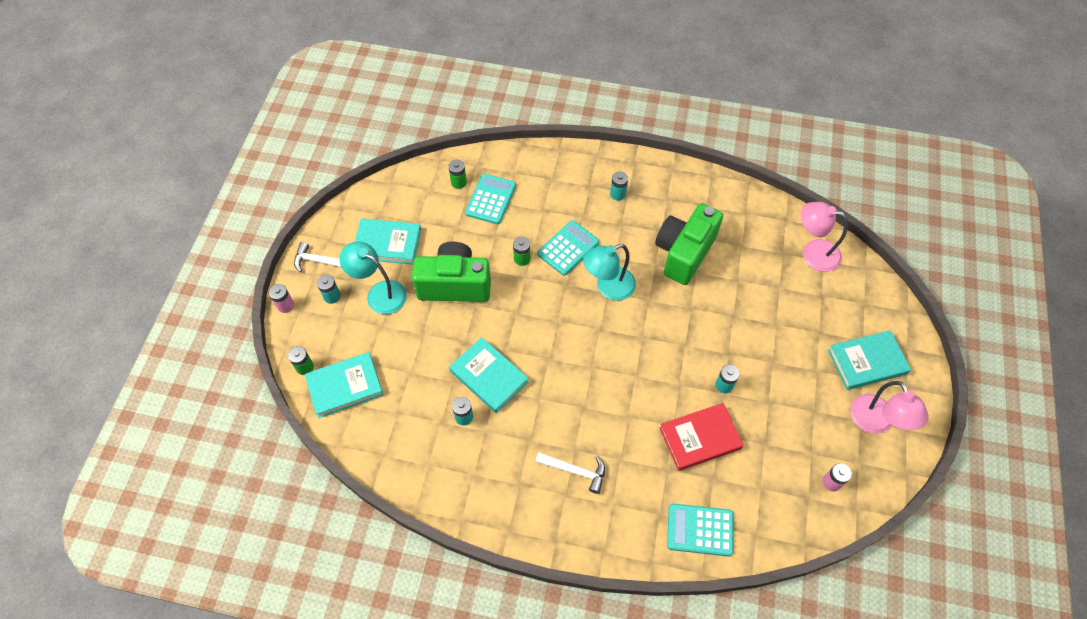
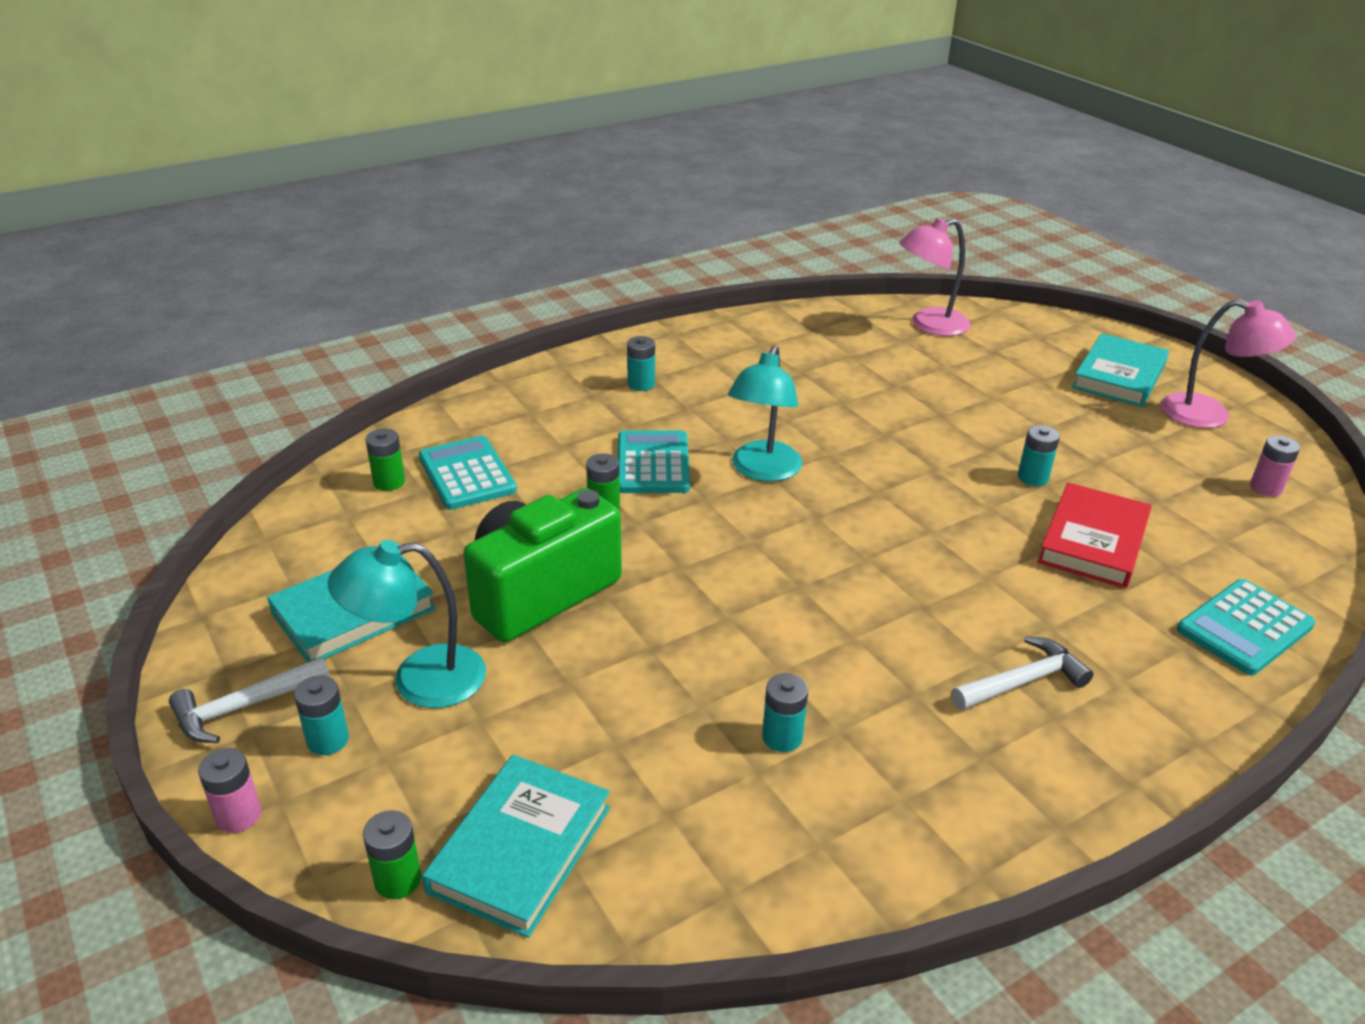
camera: 45 degrees left, 25 degrees down
(488, 377) = (747, 663): turquoise book -> none
(684, 253) = (801, 393): green camera -> none

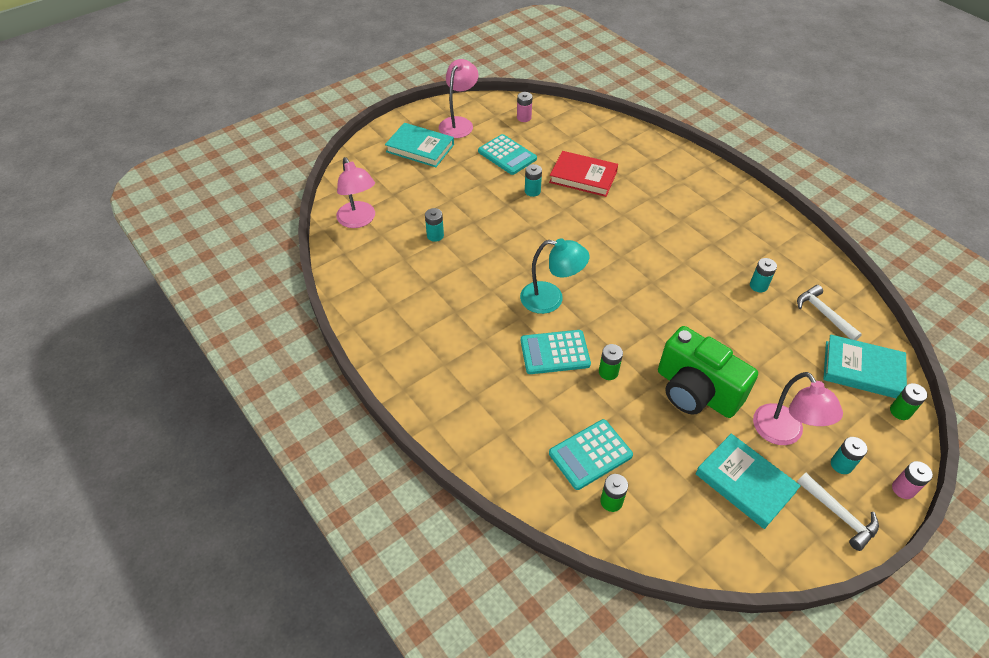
camera: 95 degrees left, 15 degrees up
(420, 679) = (783, 433): turquoise lamp -> pink lamp
(641, 384) = (456, 369): turquoise battery -> turquoise battery (435, 235)
(1023, 681) = (691, 209): white hammer -> white hammer (823, 314)
(1244, 628) = (632, 142): turquoise calculator -> turquoise calculator (507, 155)

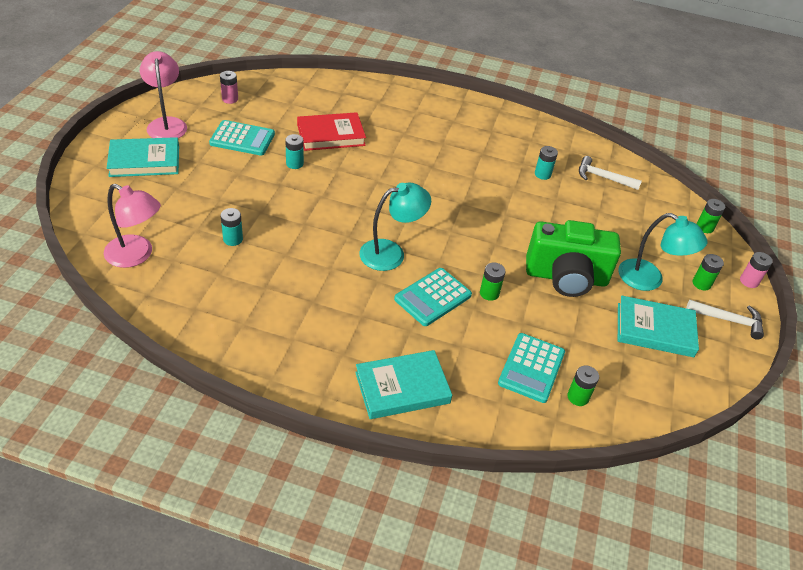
camera: 40 degrees left, 5 degrees down
(783, 433) = (649, 280): pink lamp -> turquoise lamp
(841, 464) = (701, 283): turquoise battery -> green battery
(862, 370) = (659, 208): turquoise book -> turquoise book (402, 388)

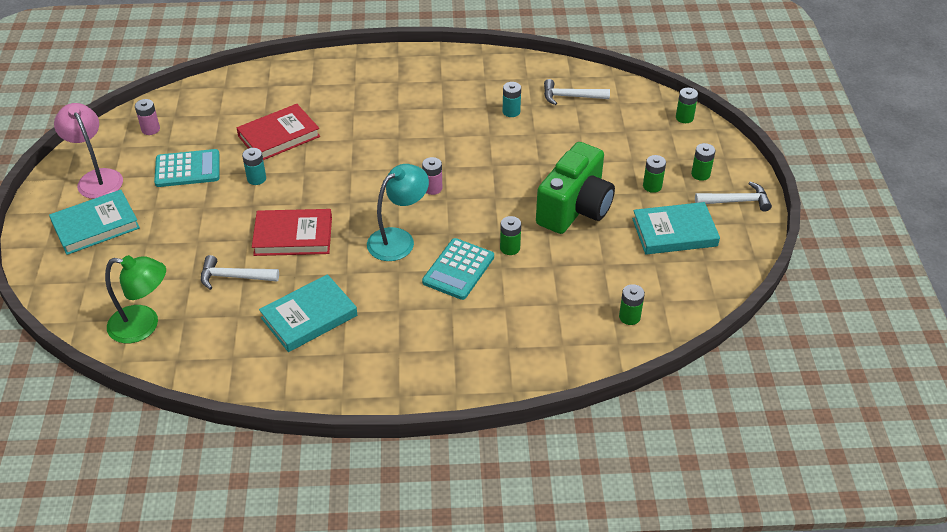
camera: 15 degrees left, 0 degrees up
(136, 255) = (144, 325): pink lamp -> green lamp
(233, 239) = (234, 277): turquoise battery -> white hammer
(301, 221) = (293, 236): none -> red book
(402, 388) = (468, 363): turquoise book -> turquoise book (309, 317)
(531, 368) = (578, 305): turquoise calculator -> none
(566, 277) = (575, 209): green camera -> green camera turned 45 degrees counterclockwise
(649, 280) = (652, 186): turquoise lamp -> green battery
(749, 281) = (742, 158): pink battery -> pink battery (432, 188)

